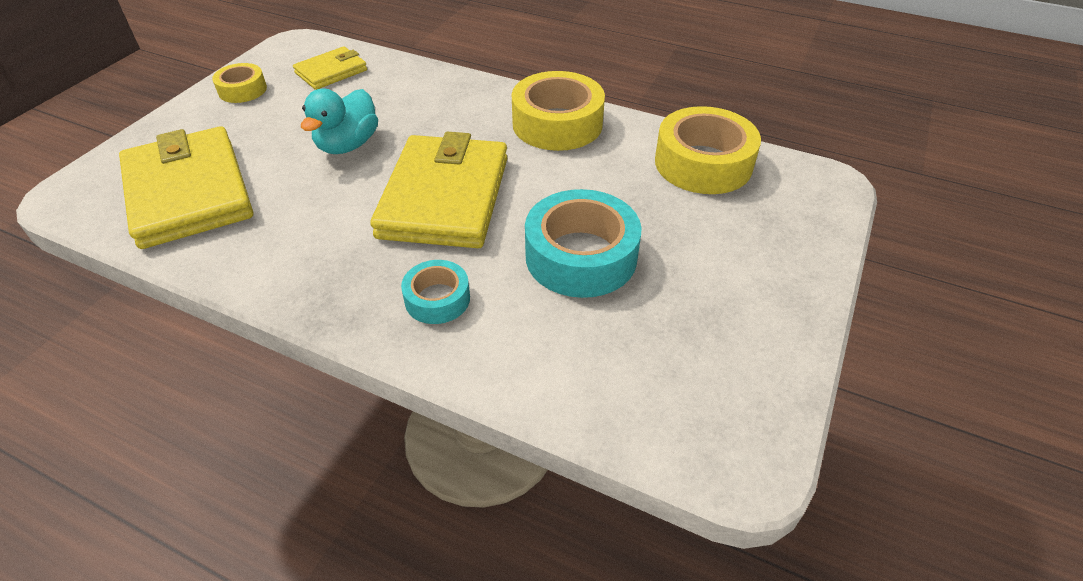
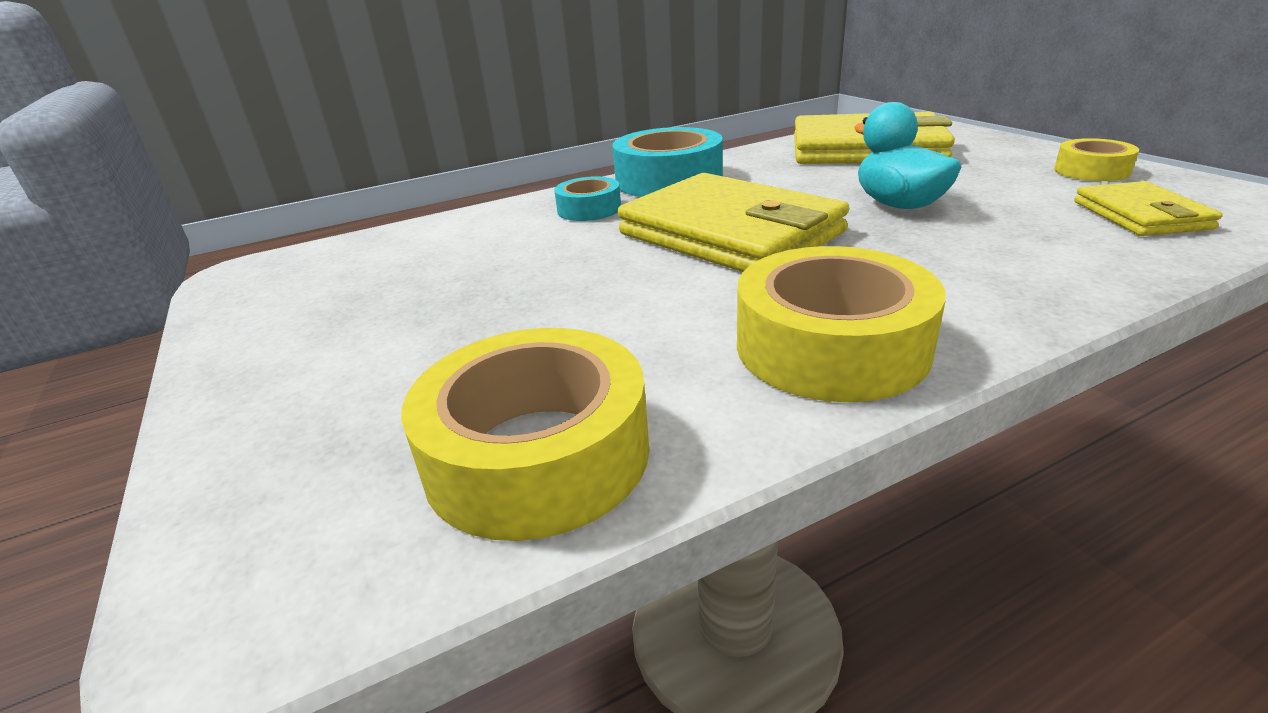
camera: 130 degrees right, 15 degrees down
(581, 256) = (529, 276): turquoise tape -> turquoise tape (668, 180)

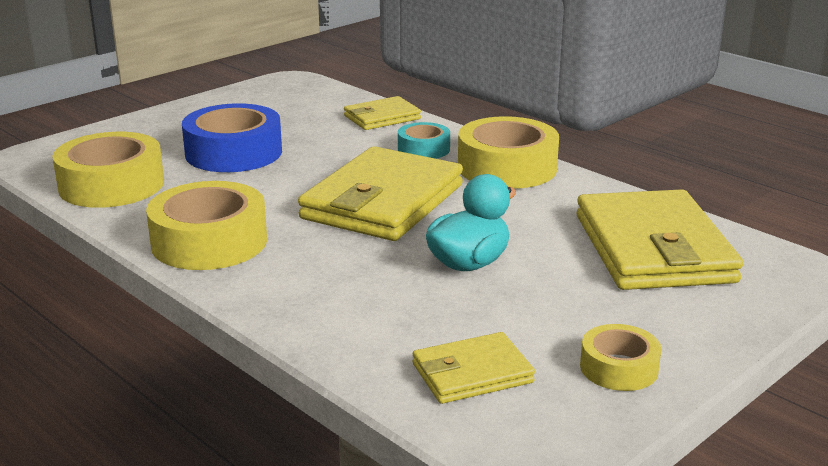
camera: 70 degrees right, 5 degrees down
(467, 224) = (382, 117): none -> yellow wallet
(489, 322) = (233, 153): none -> blue tape
(668, 180) = (507, 167): turquoise tape -> yellow tape

